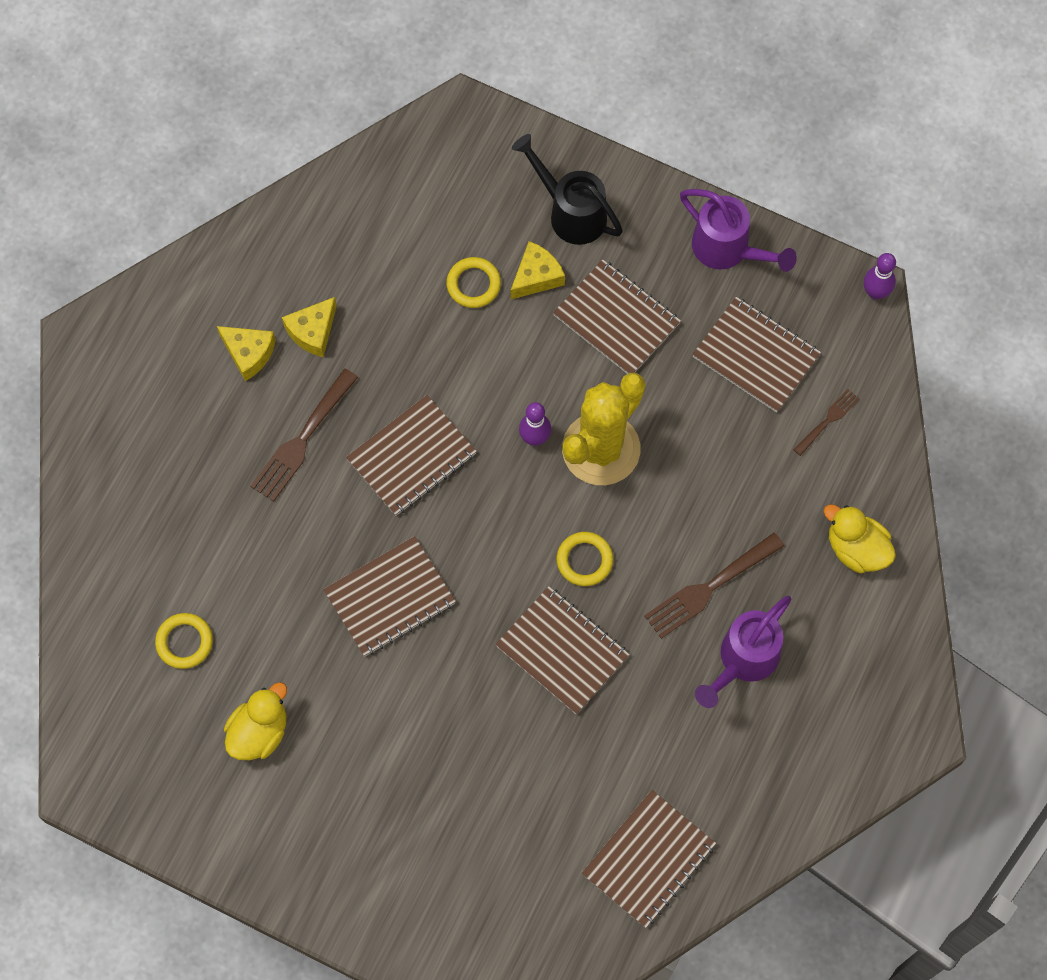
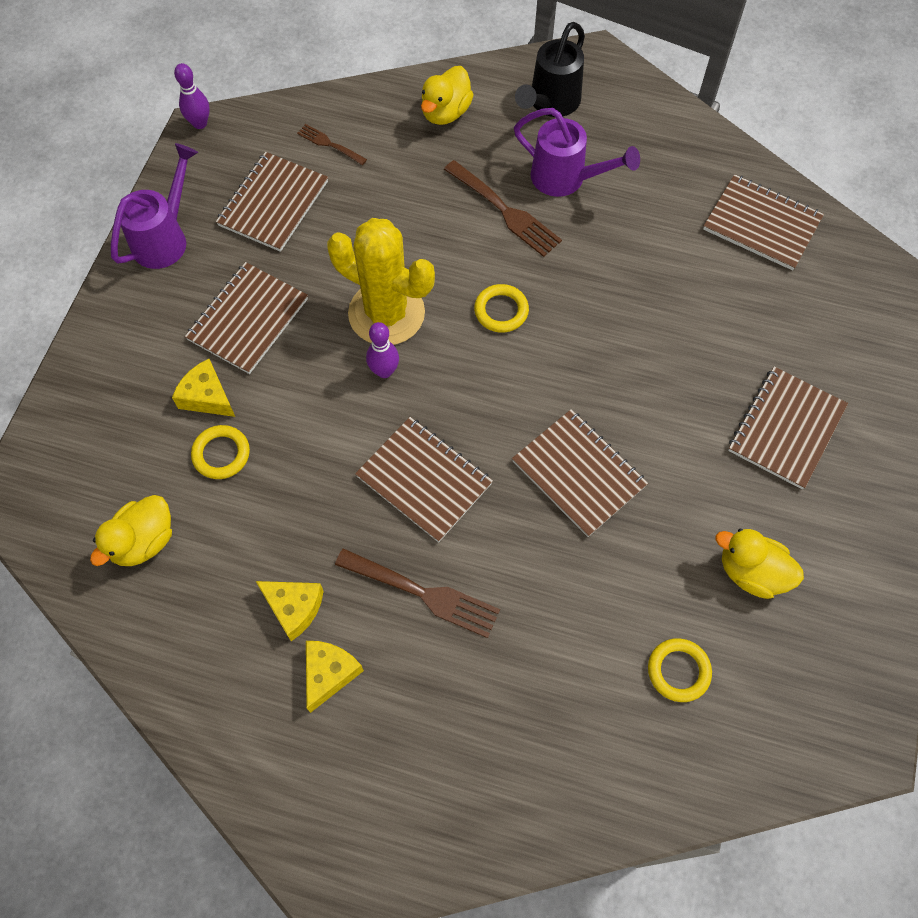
camera: 100 degrees left, 5 degrees down
(400, 215) = (144, 541): none -> yellow duck
(562, 651) = (593, 316): brown notebook -> brown notebook (786, 428)
(571, 212) = (131, 376): black watering can -> black watering can (551, 103)

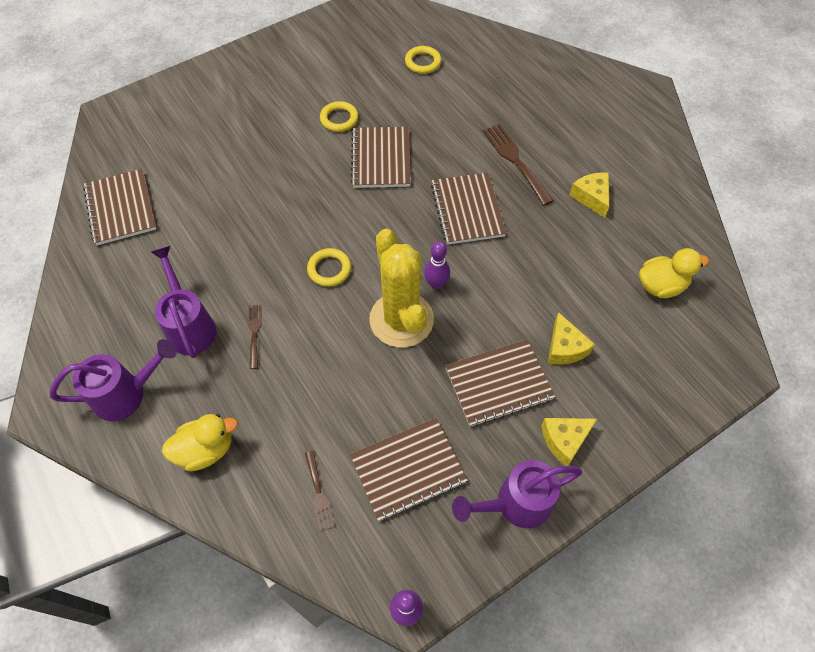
camera: 140 degrees left, 5 degrees down
(221, 454) = (579, 304): yellow ring -> yellow ring (339, 119)
(329, 673) = (593, 159): yellow cheese -> yellow cheese (564, 440)
(505, 211) = (254, 333): brown fork -> brown fork, size x0.56
(551, 103) = (127, 394): black watering can -> purple watering can
(751, 572) = (347, 72): yellow duck -> none
(786, 428) = (254, 110): brown notebook -> none

